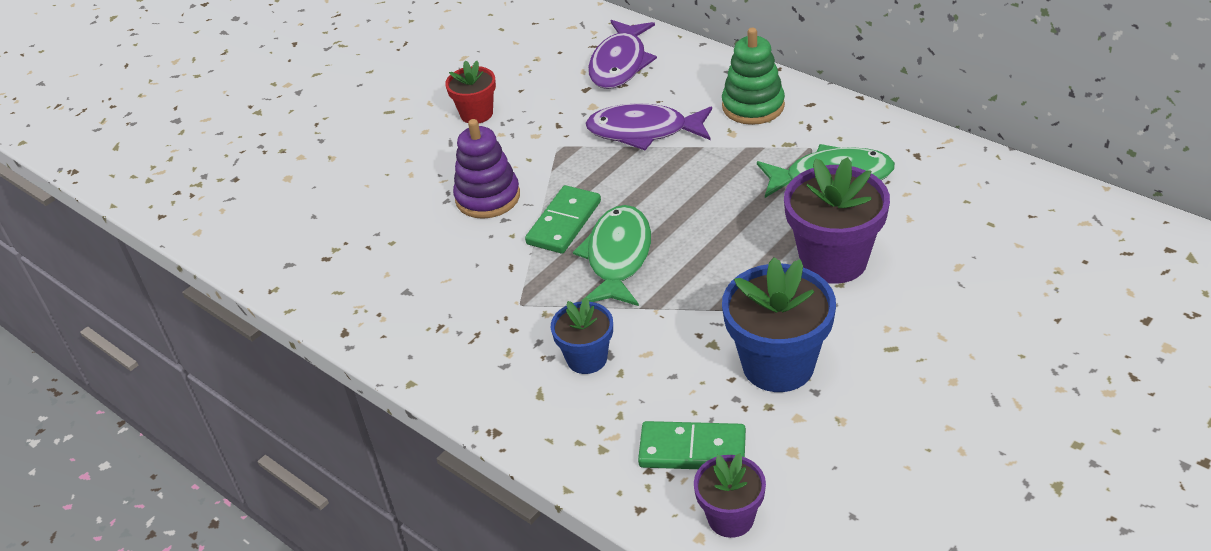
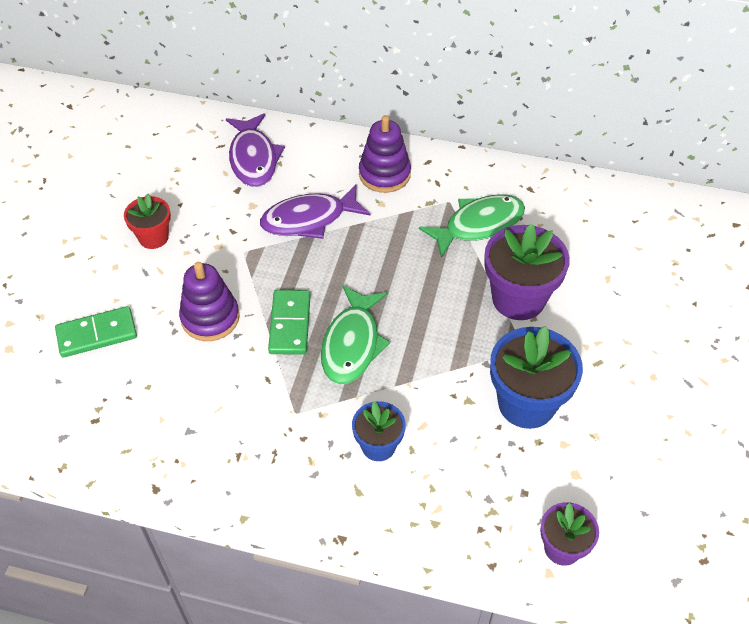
camera: 30 degrees left, 10 degrees up
(618, 257) = (352, 344): green fish -> green fish turned 150 degrees counterclockwise
(692, 449) = (503, 499): green domino -> green domino (97, 334)
(753, 106) = (384, 174): green stacking toy -> purple stacking toy

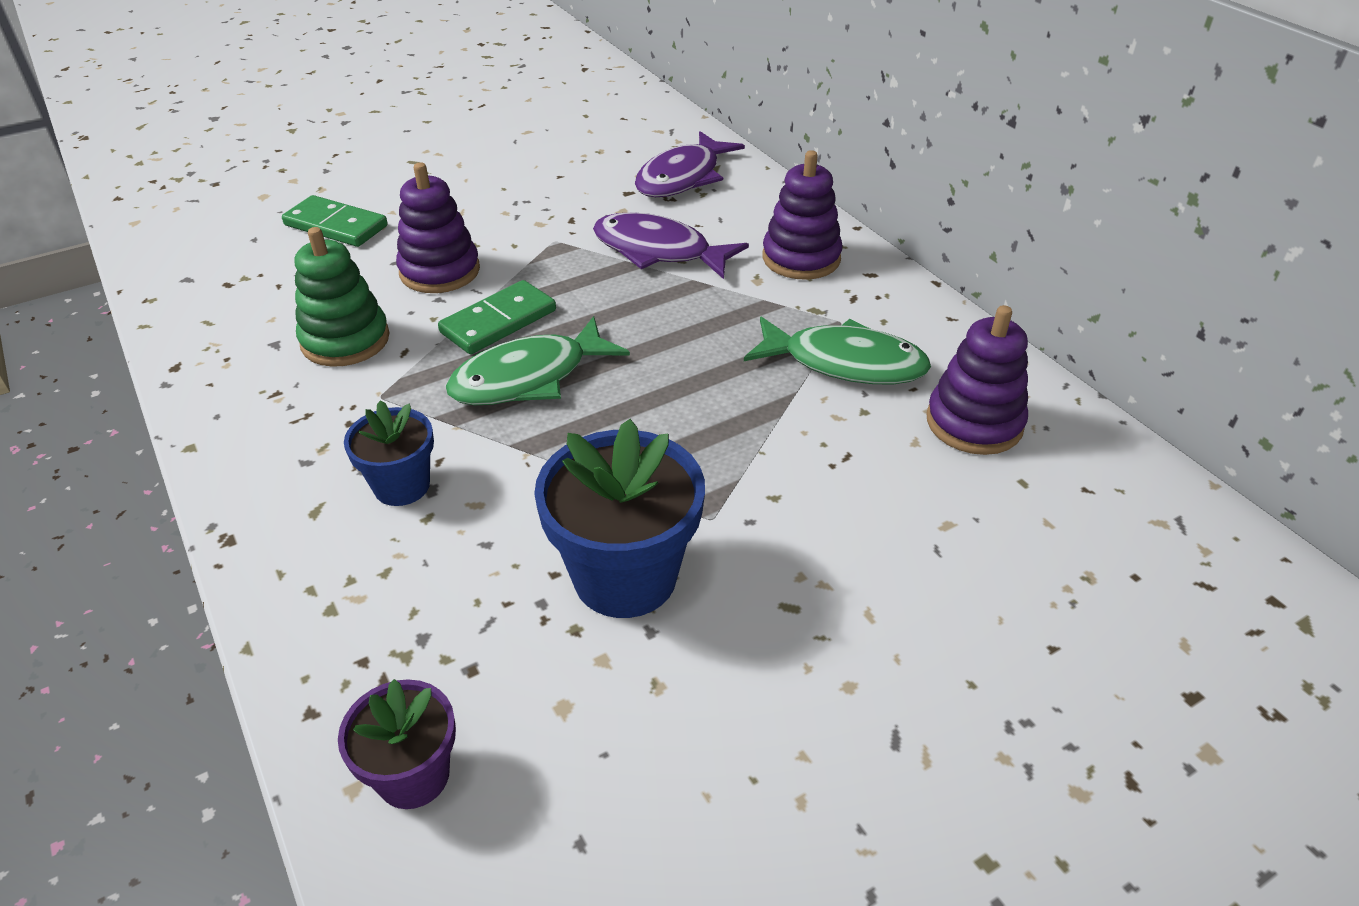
camera: 45 degrees right, 10 degrees down
(153, 237) = (496, 186): red flower pot -> none
(226, 398) = (345, 340): none -> green stacking toy
(518, 299) = (784, 463): purple flower pot -> none
(563, 218) = (974, 423): none -> purple stacking toy

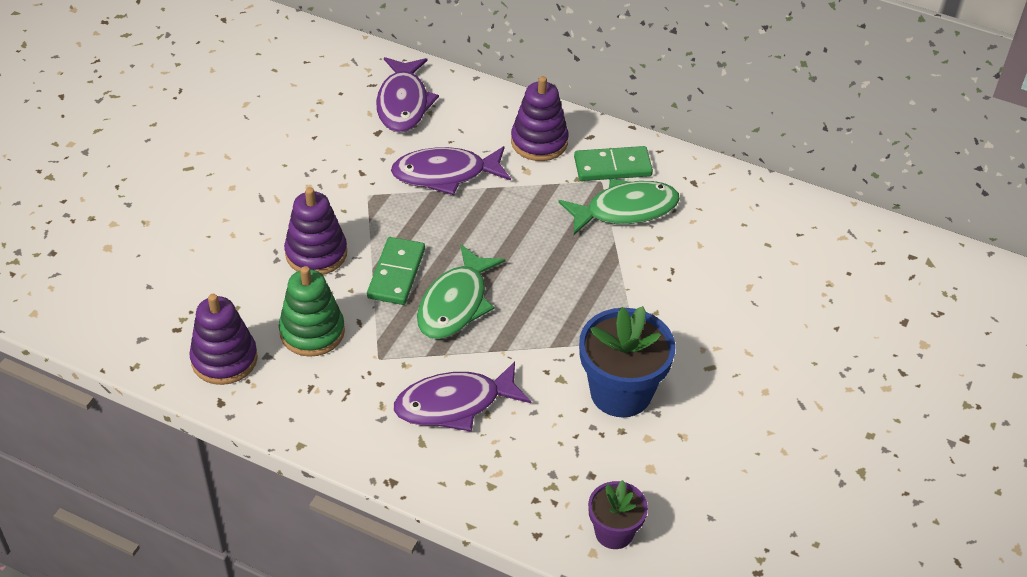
camera: 35 degrees left, 5 degrees up
(336, 225) = (198, 249): green domino -> green domino (612, 166)
(402, 486) = (454, 404): blue flower pot -> purple fish
(974, 423) = (720, 218): purple stacking toy -> purple stacking toy (224, 359)

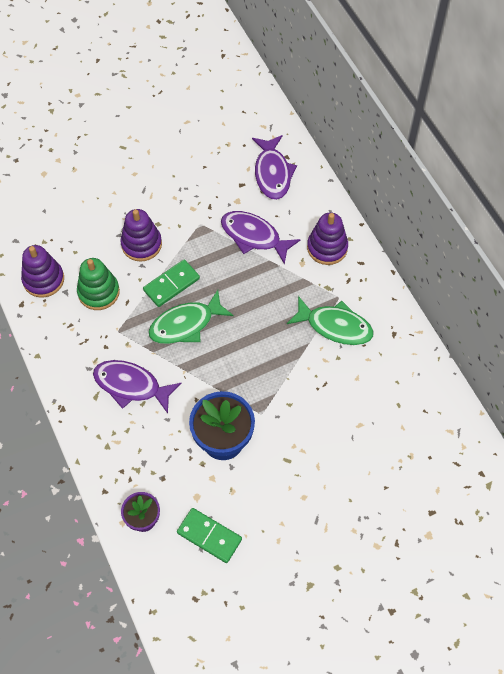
camera: 40 degrees right, 15 degrees up
(403, 103) = (272, 173): purple fish -> purple fish turned 45 degrees counterclockwise
(612, 166) = (355, 292): green domino -> green domino (209, 536)

